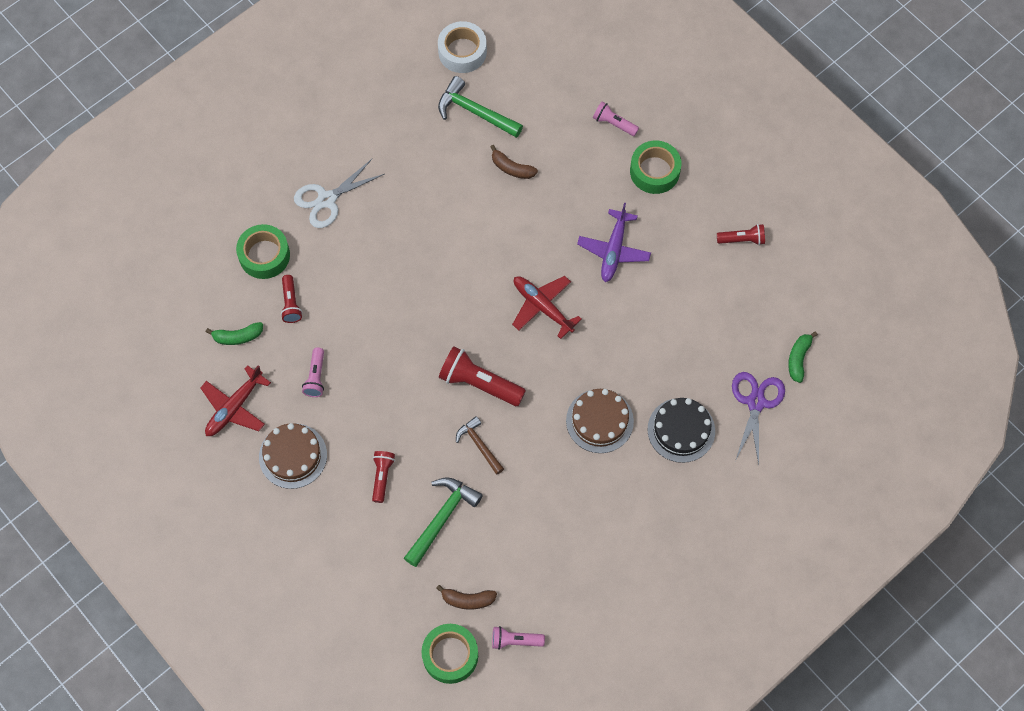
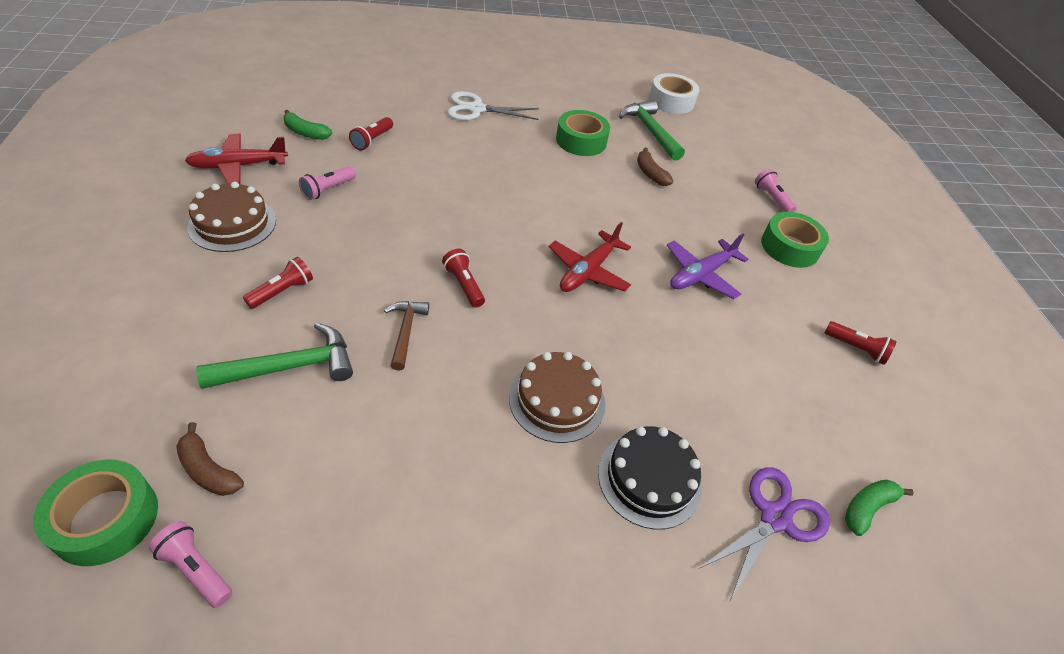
camera: 30 degrees right, 20 degrees down
(264, 255) = (390, 108): green tape -> green tape (581, 141)
(479, 383) = (464, 285): red flashlight -> red flashlight, size x0.58
(543, 307) = (588, 271): red plane -> red plane turned 135 degrees counterclockwise

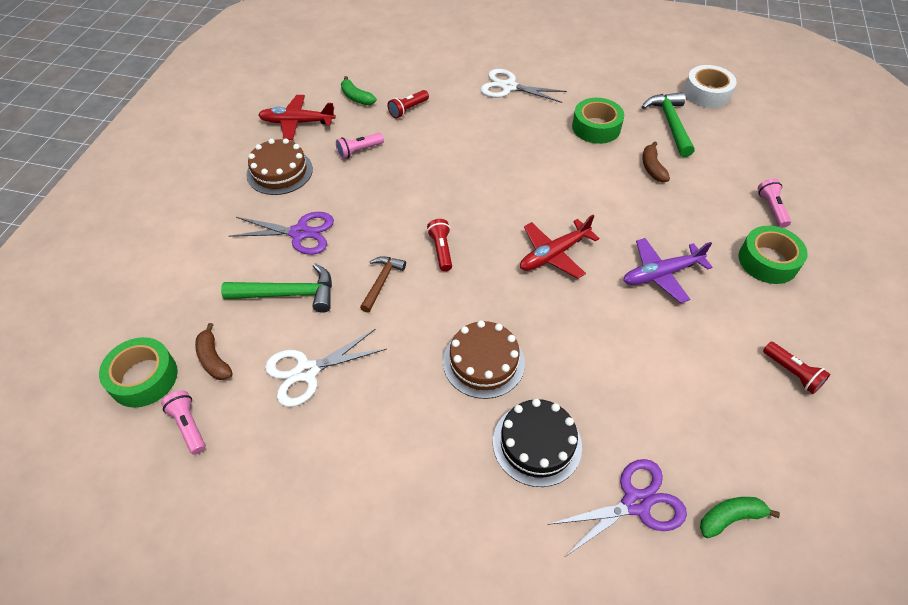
camera: 25 degrees right, 5 degrees up
(282, 291) = (300, 233): red flashlight -> purple scissors
(345, 458) = (306, 372): none -> white scissors

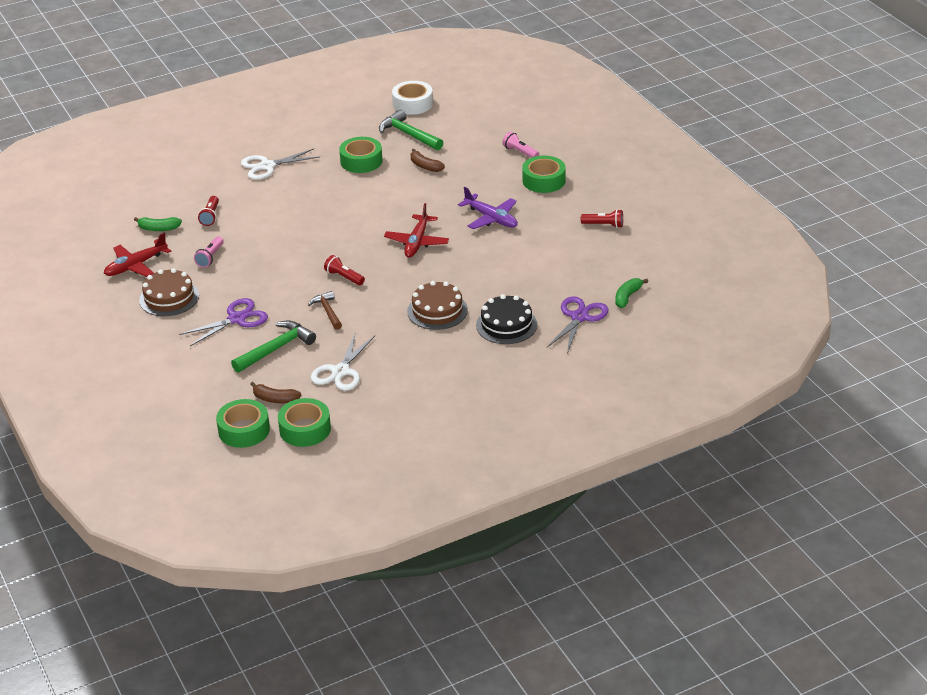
camera: 40 degrees left, 15 degrees down
(189, 426) = (305, 429): pink flashlight -> green tape
(661, 274) = (491, 218): purple plane -> purple plane turned 75 degrees counterclockwise

